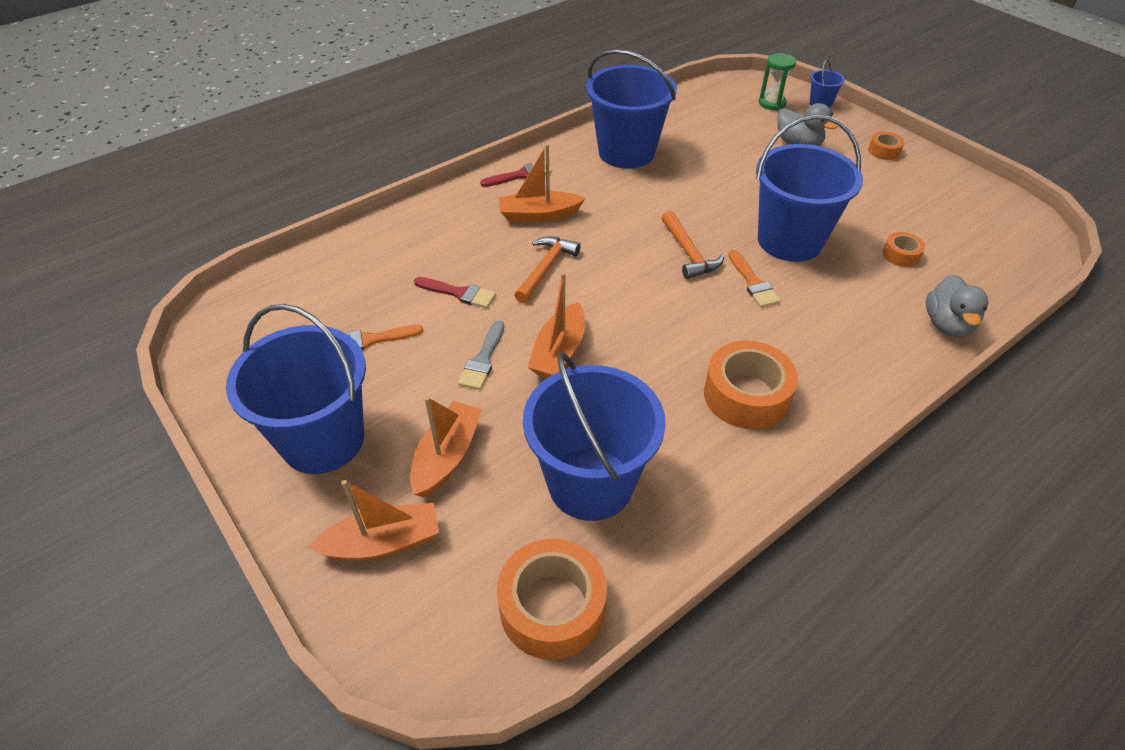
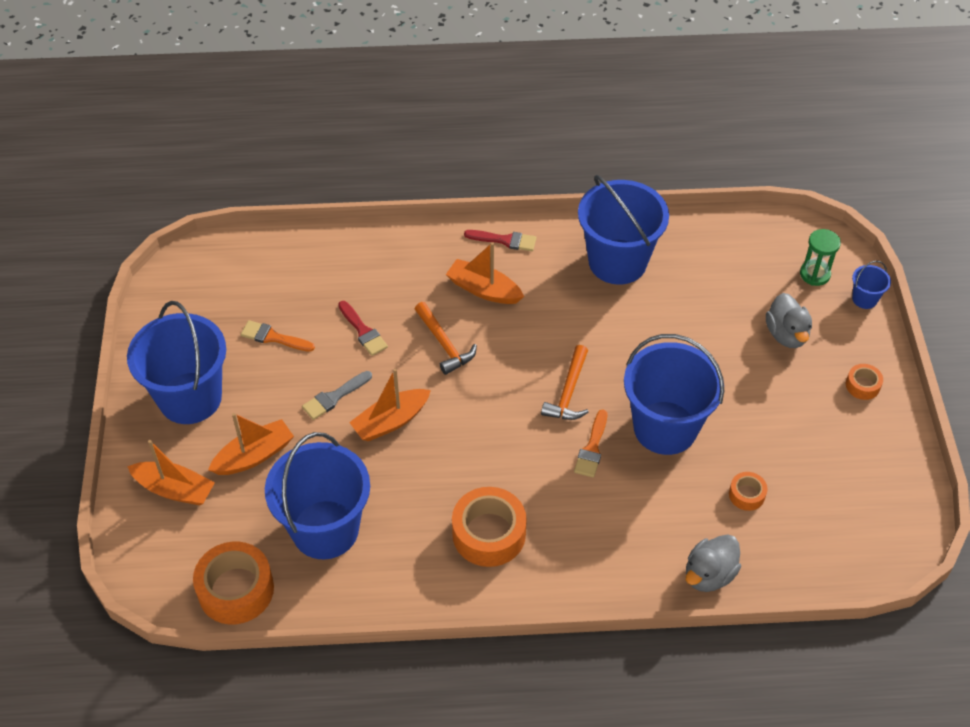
camera: 35 degrees right, 5 degrees up
(546, 268) = (444, 344): orange hammer -> orange hammer turned 90 degrees clockwise

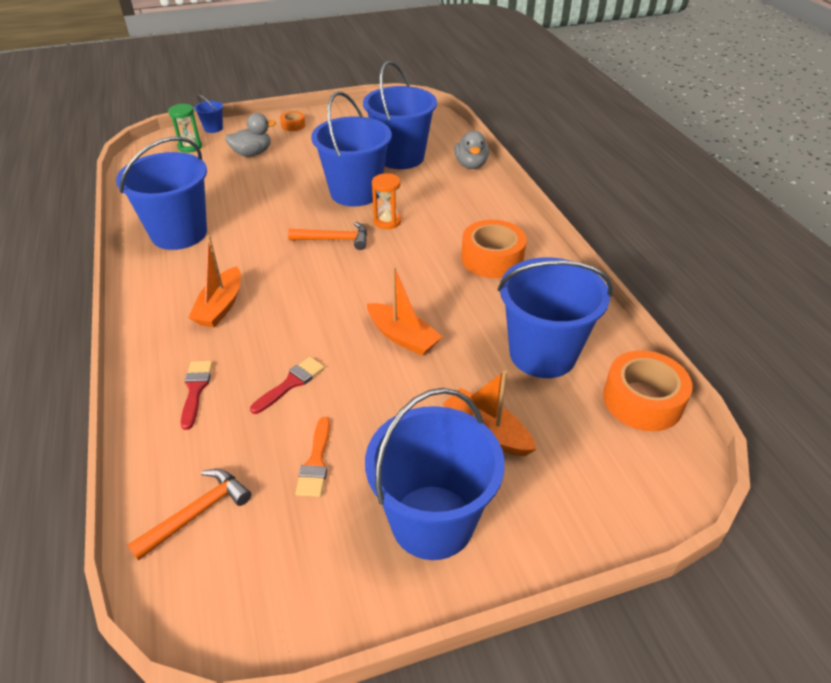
camera: 105 degrees left, 10 degrees down
(174, 489) = (564, 492): orange boat -> none
(334, 397) = (387, 385): grey brush -> none
(444, 344) = (297, 320): orange hammer -> orange hammer (197, 513)
(505, 240) = (150, 304): red brush -> red brush (195, 390)
(592, 448) = (387, 221): orange brush -> orange hourglass
(709, 574) = (471, 165): grey duck -> grey duck turned 60 degrees clockwise
(746, 495) = (400, 157): orange tape -> blue bucket

